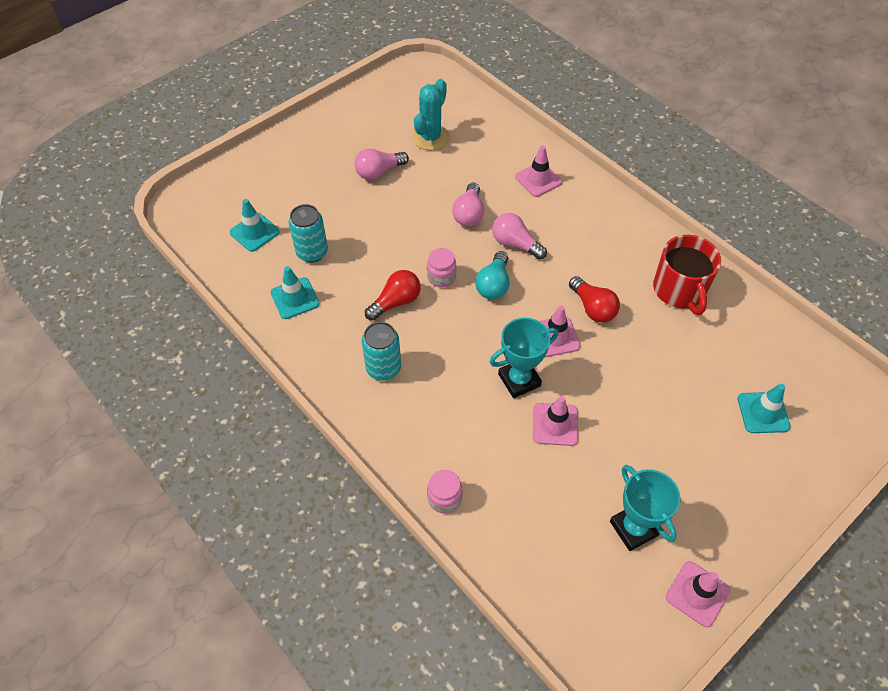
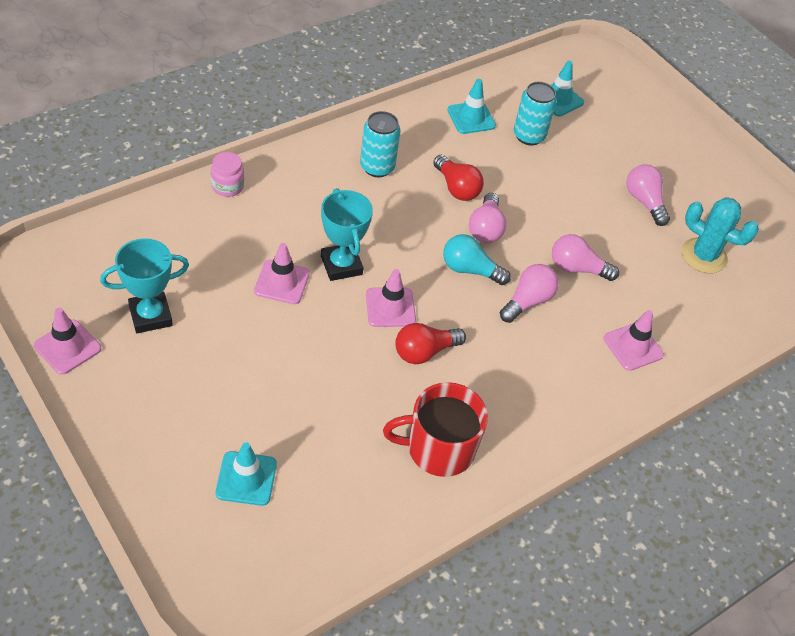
camera: 90 degrees right, 5 degrees down
(441, 277) = (485, 228): pink jar -> pink light bulb

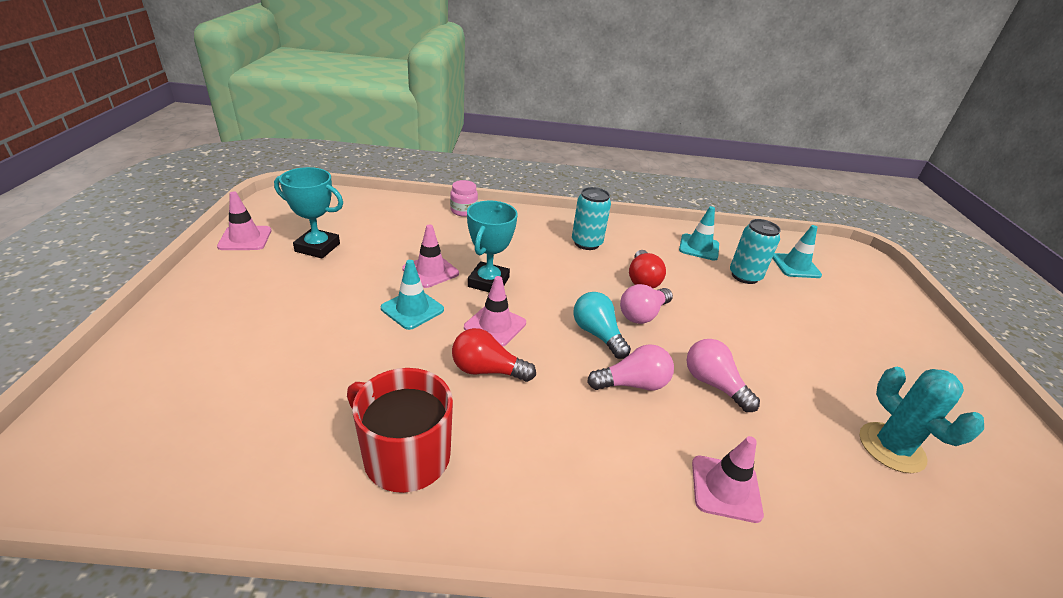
camera: 40 degrees right, 15 degrees down
(246, 478) = (221, 375): turquoise traffic cone -> turquoise traffic cone (412, 309)
(644, 202) = (840, 367): pink light bulb -> none

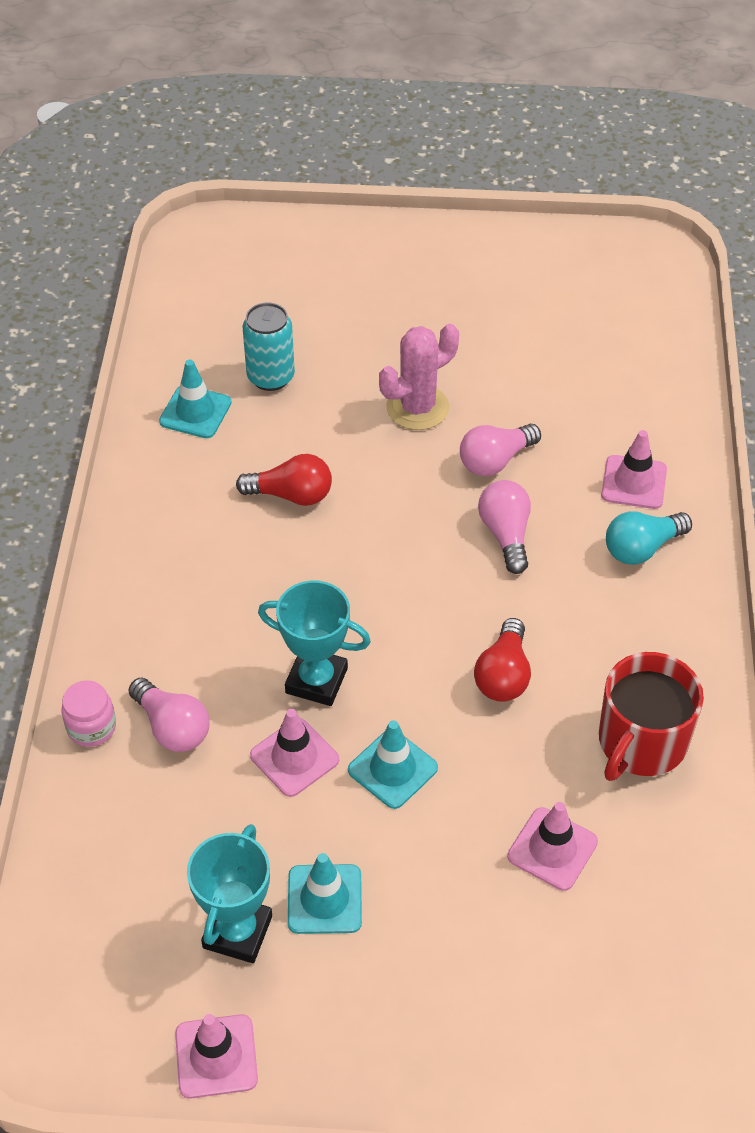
camera: 85 degrees left, 15 degrees up
(495, 325) = (416, 669): pink traffic cone -> pink traffic cone (552, 849)
(586, 243) = (193, 552): turquoise can -> none
(597, 334) = (421, 559): turquoise light bulb -> turquoise light bulb (642, 548)
(643, 314) = (373, 506): pink light bulb -> pink light bulb (172, 727)
(751, 342) = (417, 408): none -> pink cactus
(795, 266) = (239, 313): turquoise traffic cone -> turquoise traffic cone (324, 899)
(891, 447) = (563, 342): turquoise cactus -> none

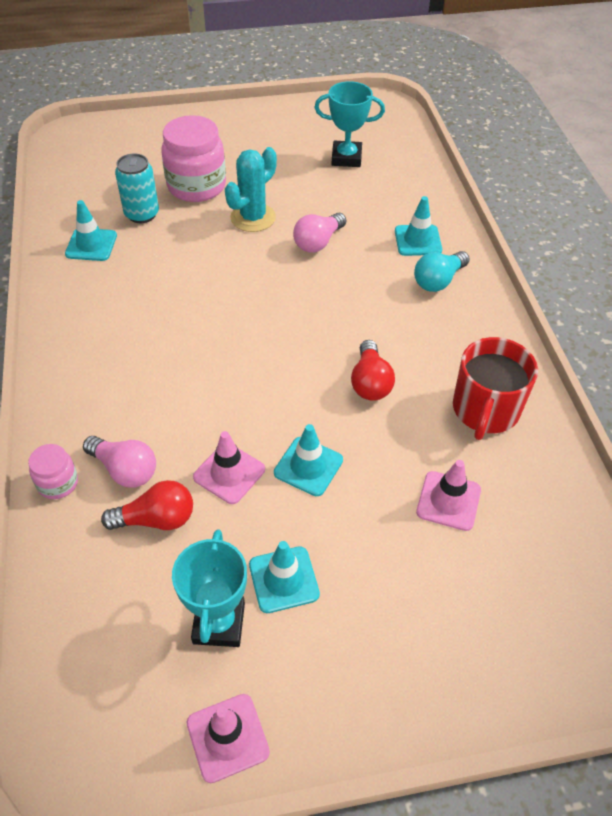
camera: 15 degrees left, 0 degrees up
(291, 495) = (177, 288): red light bulb -> red light bulb (156, 519)
(316, 680) = (231, 413): turquoise trophy -> turquoise trophy (346, 158)
(354, 345) = (196, 186): none -> pink jar
(417, 408) = (253, 218): pink cactus -> turquoise cactus
(506, 534) = (341, 288): pink light bulb -> none
(634, 482) = (418, 240): pink traffic cone -> turquoise traffic cone

